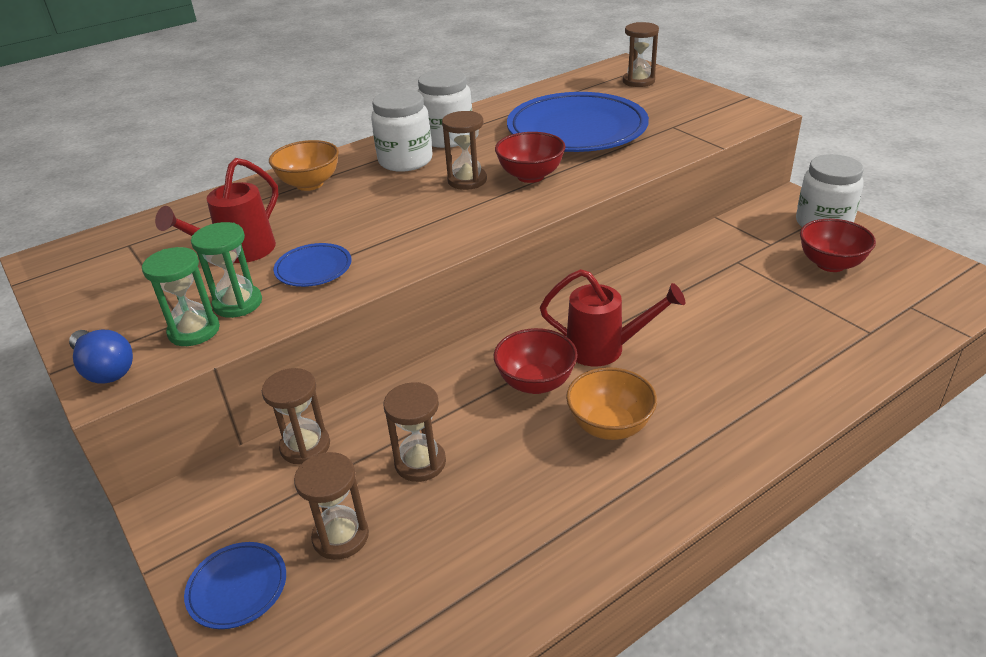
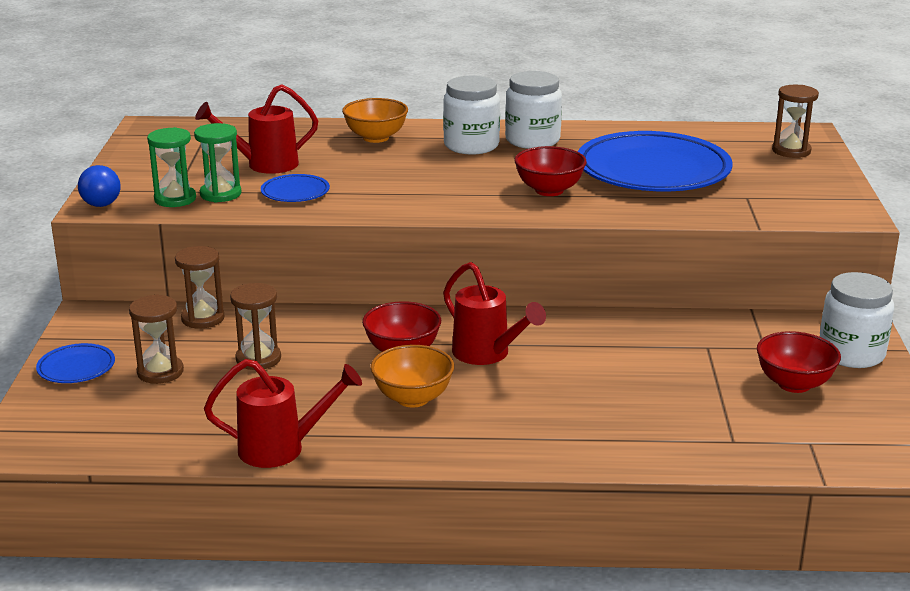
camera: 35 degrees right, 10 degrees down
(467, 180) = (494, 176): brown hourglass -> none
(577, 555) = (281, 449): none -> red watering can

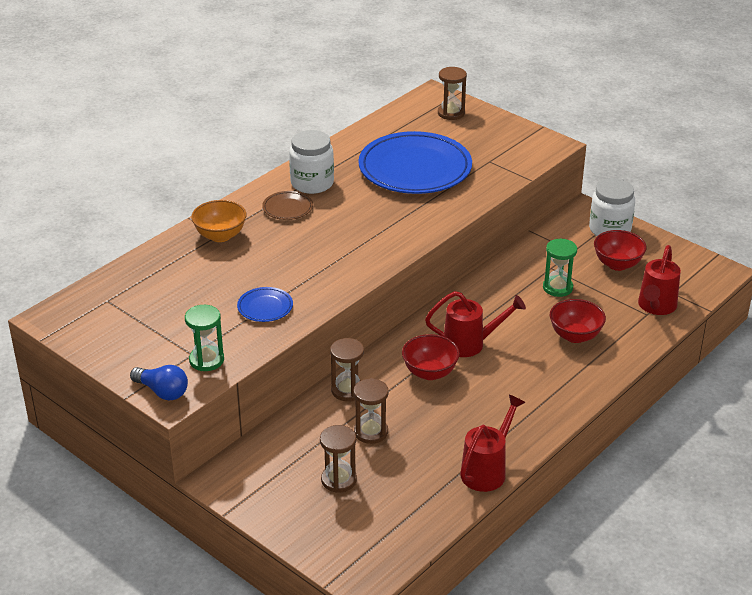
camera: 50 degrees left, 10 degrees up
(76, 368) = (288, 514): blue plate -> none
(203, 318) = (288, 431): brown hourglass -> brown hourglass (347, 390)
(220, 194) = (225, 338): green hourglass -> green hourglass (557, 288)
(265, 165) = (201, 299): red watering can -> red watering can (656, 307)
(413, 398) = (487, 395): orange bowl -> none
(471, 145) = (287, 208): white jar -> brown plate
(549, 190) = (393, 216): red bowl -> red bowl (575, 336)

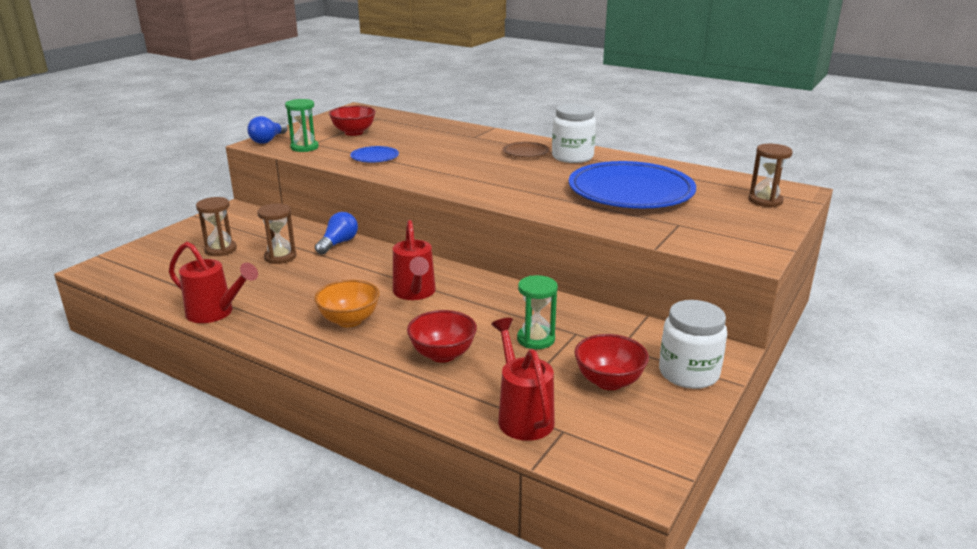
camera: 80 degrees right, 10 degrees down
(220, 236) = (472, 137): orange bowl -> orange bowl (349, 320)
(347, 390) = (338, 243): brown hourglass -> blue light bulb
(430, 372) = (366, 276): red bowl -> red bowl (354, 133)
(656, 307) = (522, 415): red watering can -> red watering can turned 60 degrees clockwise

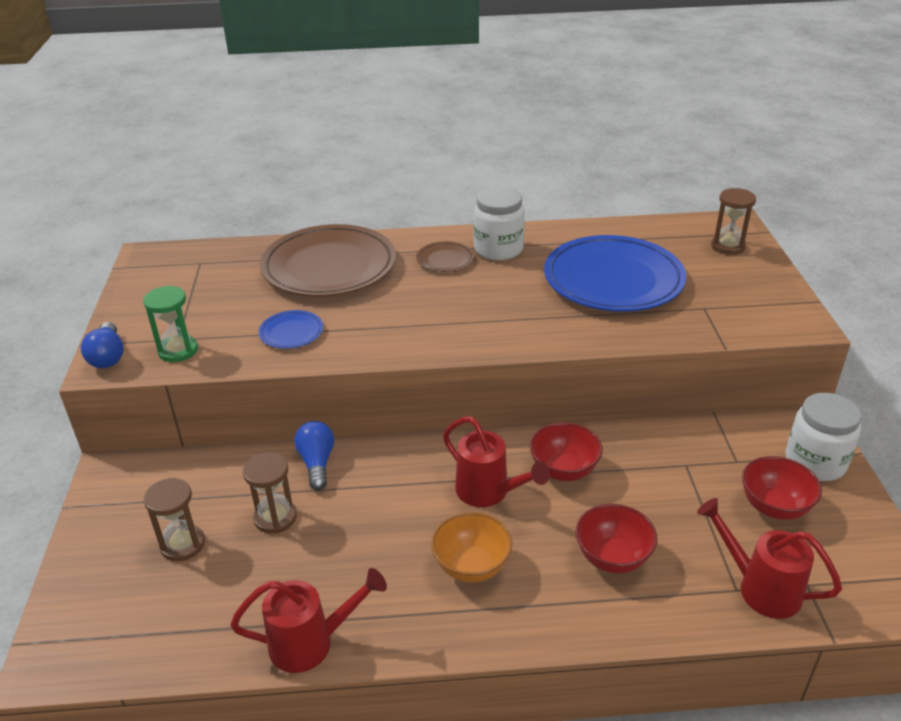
camera: 35 degrees left, 10 degrees up
(354, 133) = (205, 300): red bowl -> red bowl (564, 470)
(446, 137) = (329, 267): none -> brown plate
(536, 339) = (664, 491): green hourglass -> none

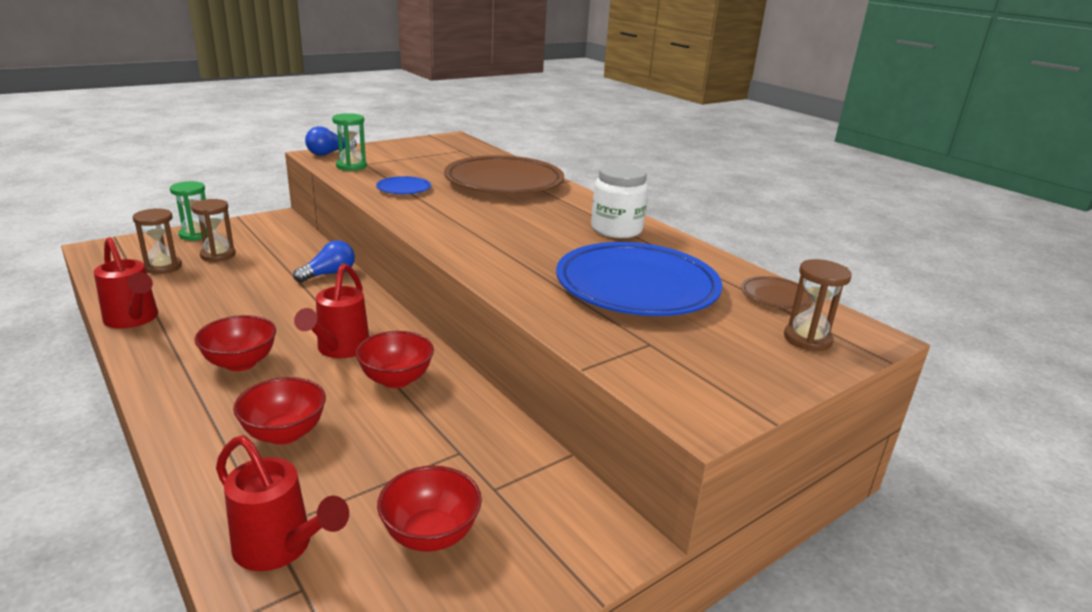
camera: 55 degrees right, 10 degrees down
(93, 556) = (196, 234): none -> green hourglass
(275, 517) = (260, 275): brown hourglass -> brown hourglass (163, 267)
(445, 260) = (569, 214): brown plate -> brown plate (776, 296)
(471, 566) = (241, 363): orange bowl -> red bowl
(760, 588) = (280, 548): red watering can -> red watering can turned 120 degrees clockwise
(815, 462) = (544, 558): white jar -> none

